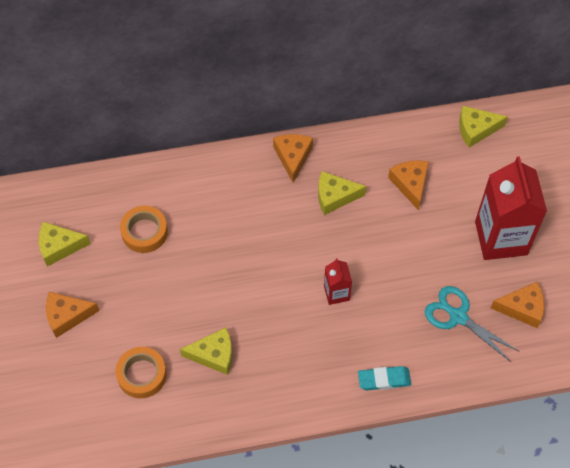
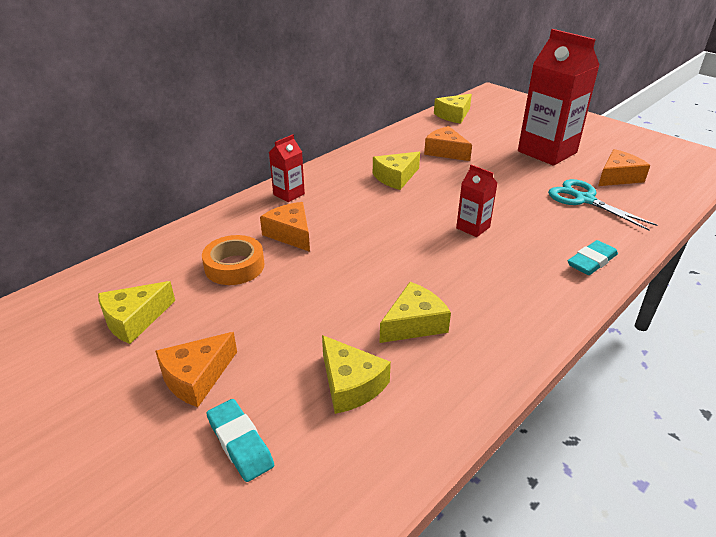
camera: 35 degrees left, 25 degrees down
(62, 374) = (240, 443): none -> turquoise eraser
(142, 375) = (350, 384): orange tape -> yellow cheese
(236, 170) = (289, 194): none -> red carton
(293, 157) = (333, 171): orange cheese -> orange cheese (290, 234)
(458, 317) = (584, 200): turquoise scissors -> turquoise scissors turned 45 degrees clockwise

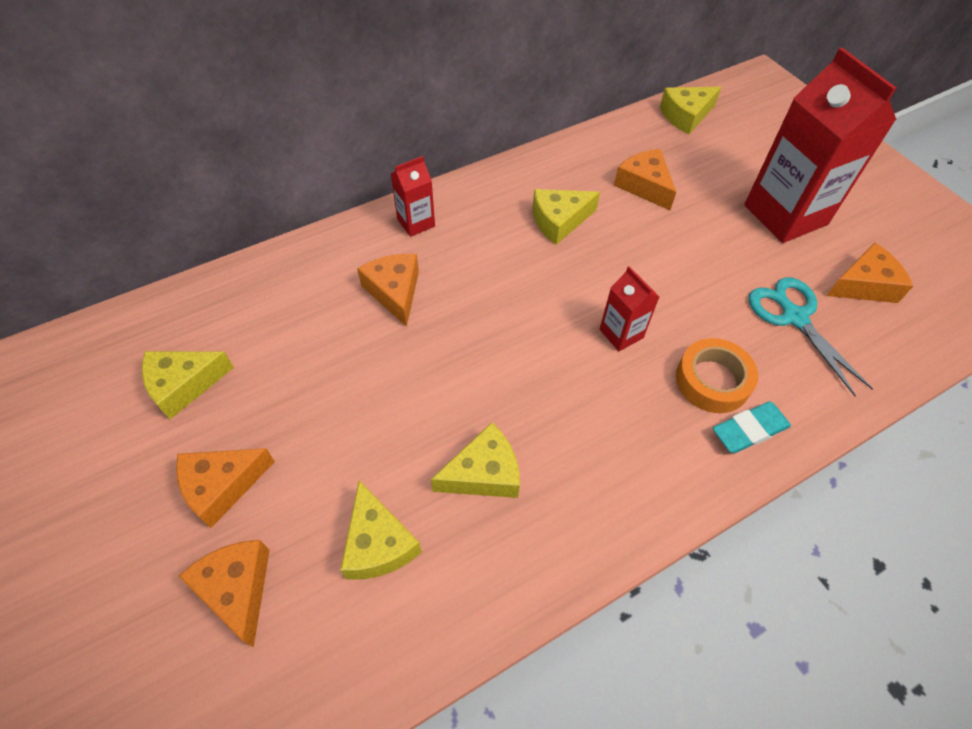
camera: 15 degrees right, 20 degrees up
(234, 266) = (313, 330): orange tape -> orange tape (712, 380)
(240, 443) = (237, 589): turquoise eraser -> orange cheese

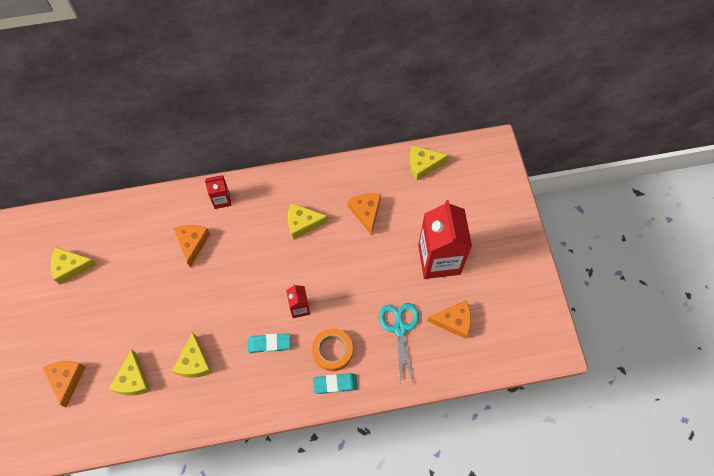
camera: 20 degrees right, 10 degrees up
(222, 486) = (74, 328): orange cheese -> none
(483, 473) = (194, 362): yellow cheese -> yellow cheese turned 90 degrees clockwise
(601, 402) = (269, 344): none -> turquoise eraser

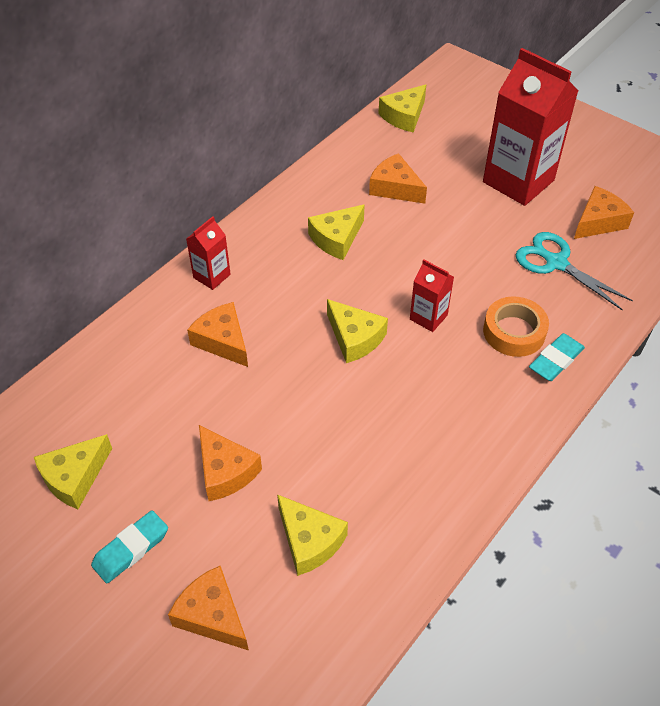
camera: 40 degrees left, 15 degrees down
(131, 316) = (225, 471): none -> orange cheese
(194, 362) = (368, 460): yellow cheese -> yellow cheese (355, 338)
(269, 344) = (436, 375): turquoise eraser -> turquoise eraser (131, 549)

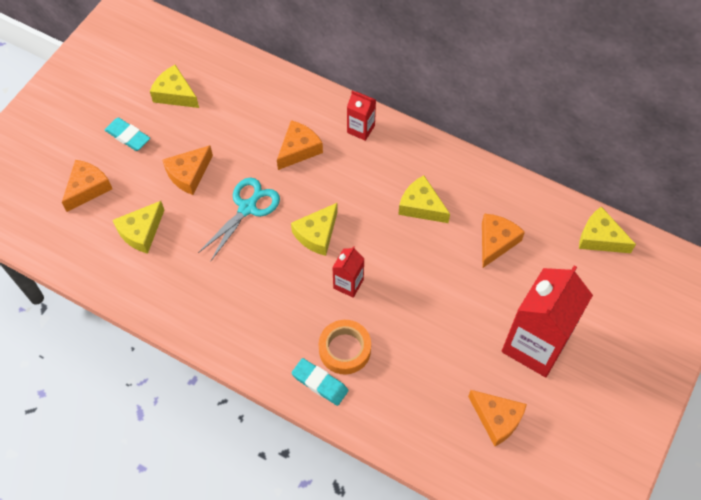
camera: 80 degrees right, 10 degrees up
(556, 263) = (432, 381): turquoise scissors -> turquoise scissors (247, 208)

